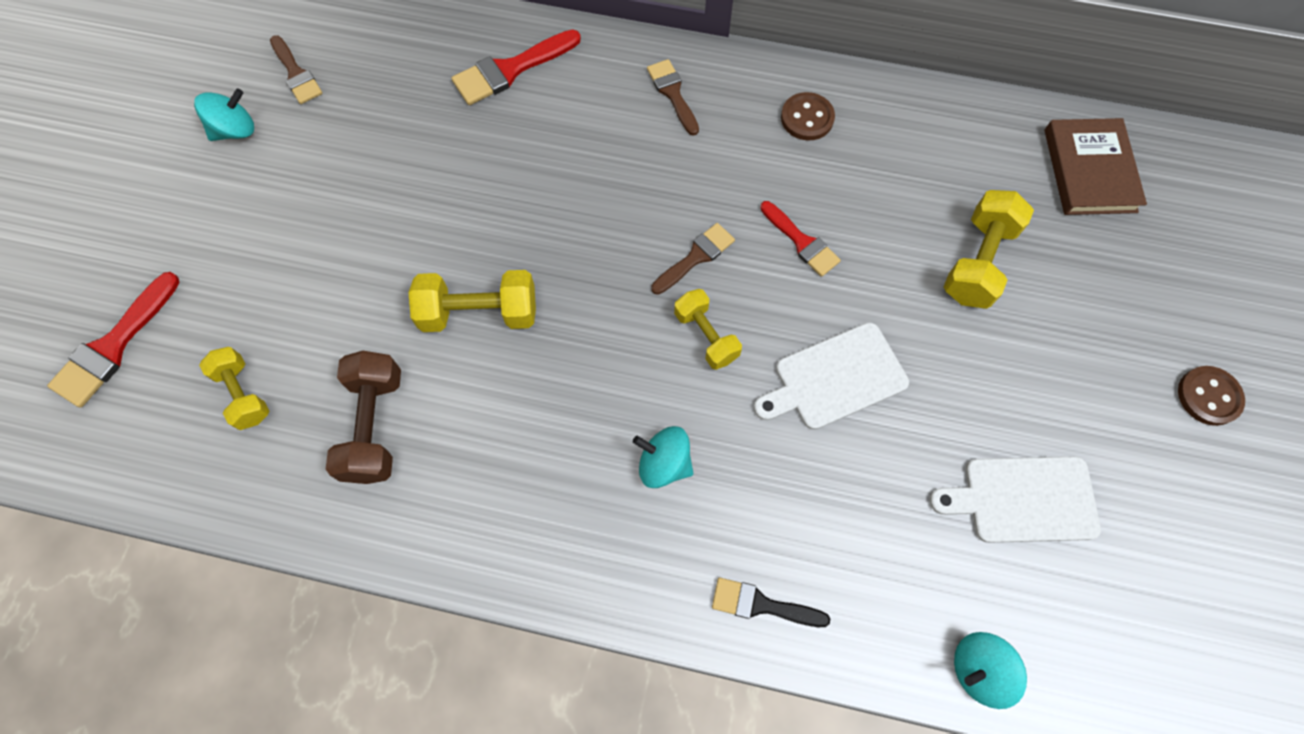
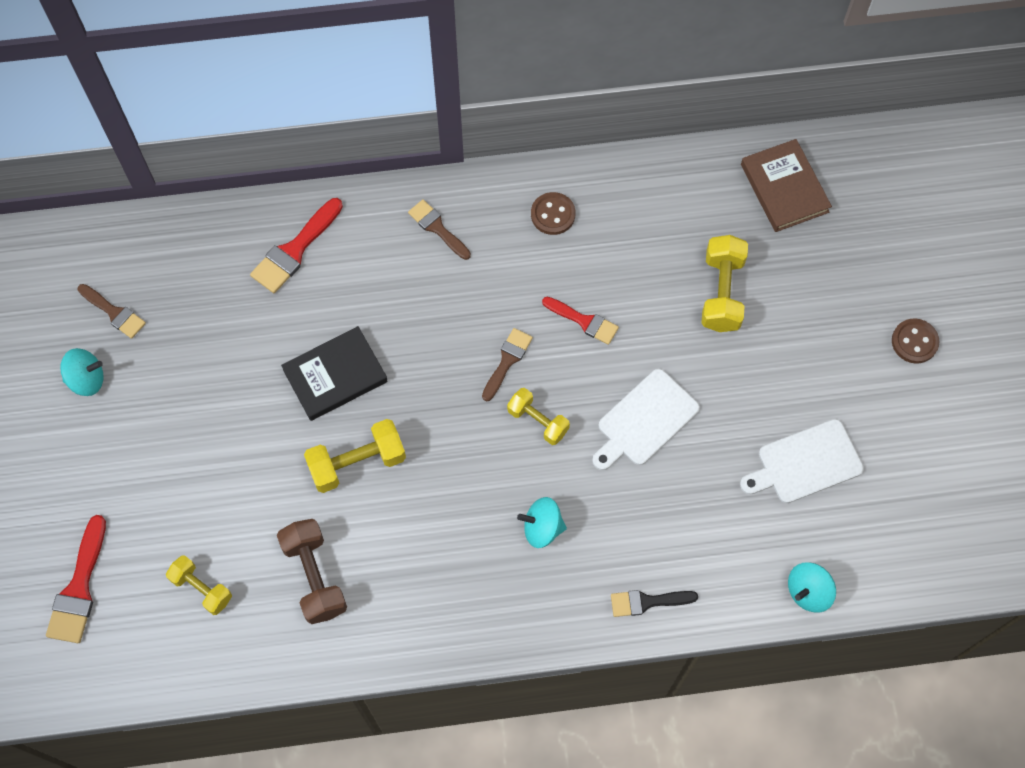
camera: 20 degrees left, 0 degrees up
(235, 130) = (87, 379): turquoise spinning top -> turquoise spinning top turned 45 degrees clockwise
(496, 210) = (335, 375): none -> black book

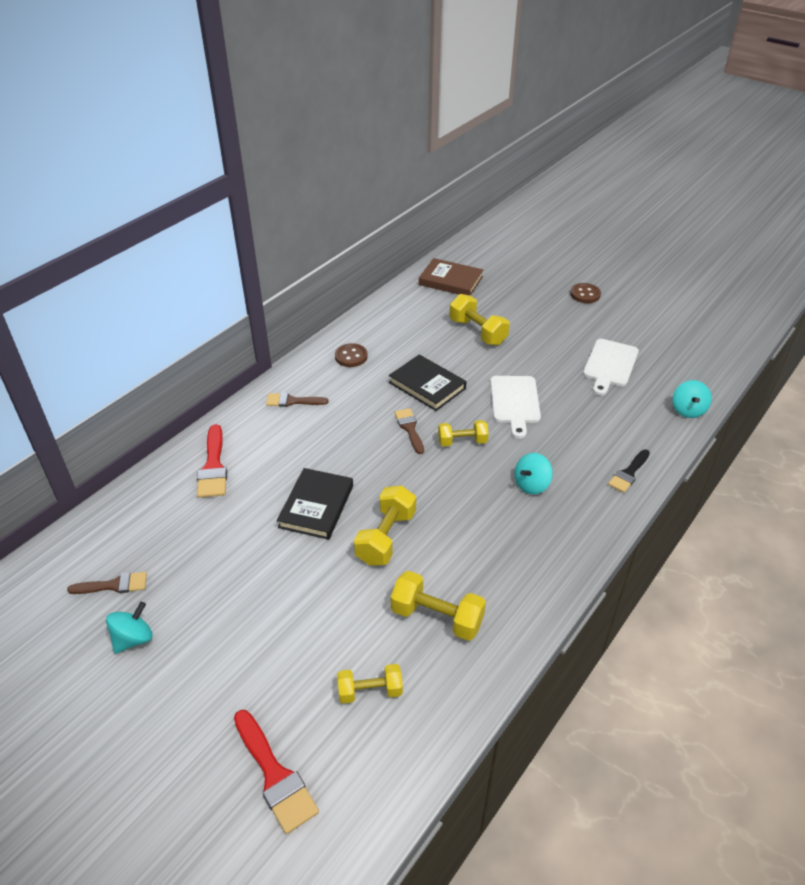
camera: 45 degrees left, 25 degrees down
(314, 576) = (437, 617): brown dumbbell -> yellow dumbbell
(584, 321) = (427, 385): red brush -> black book

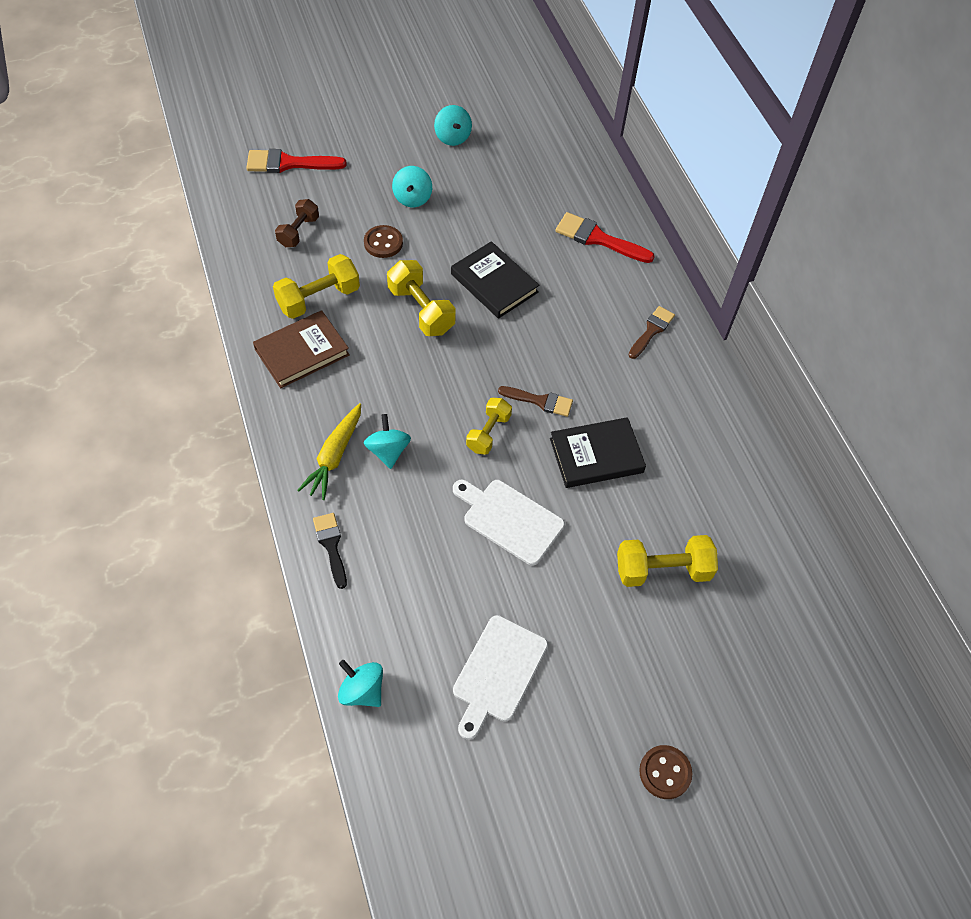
camera: 120 degrees right, 15 degrees up
(114, 585) = (510, 142): brown brush -> none
(252, 621) = (412, 198): none -> turquoise spinning top
(351, 356) = (696, 415): brown button -> brown button (383, 243)
(370, 691) = (298, 232): yellow dumbbell -> brown dumbbell
(450, 281) = (800, 616): brown book -> brown book (302, 352)
(567, 511) = (334, 456): none -> yellow carrot
(610, 365) = (498, 672): white cutting board -> white cutting board turned 120 degrees counterclockwise

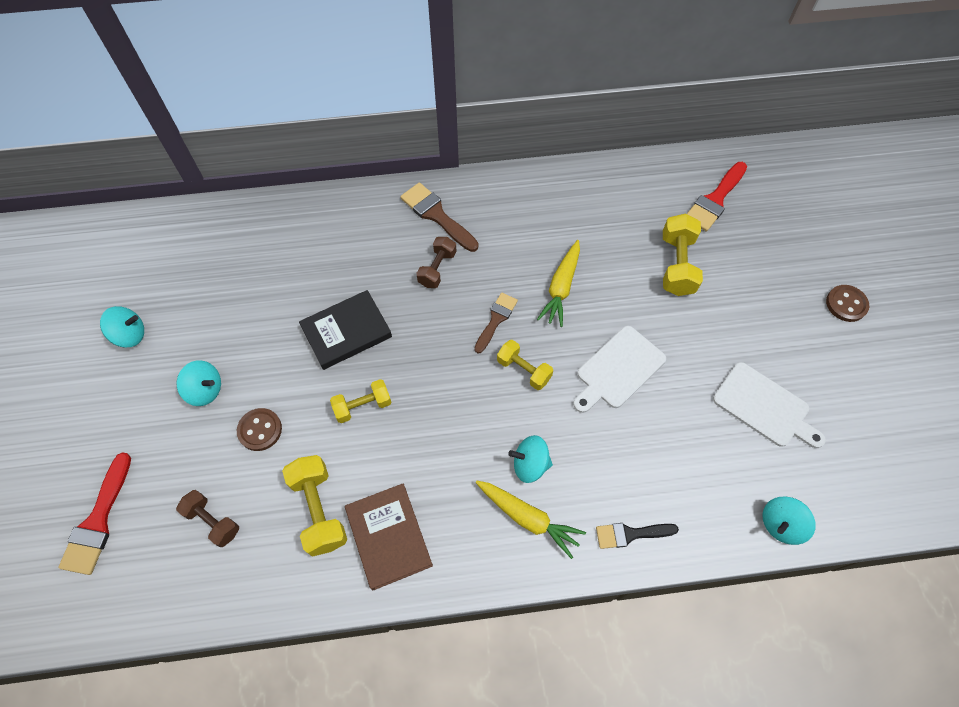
camera: 75 degrees left, 5 degrees up
(421, 310) = (363, 406): yellow dumbbell -> yellow dumbbell, size x0.66
(586, 342) = (437, 269): none -> brown dumbbell
(596, 455) = (561, 287): black book -> yellow carrot
(598, 239) = (317, 232): red brush -> red brush (715, 200)
(651, 331) = (436, 215): brown brush -> brown brush, size x1.50

